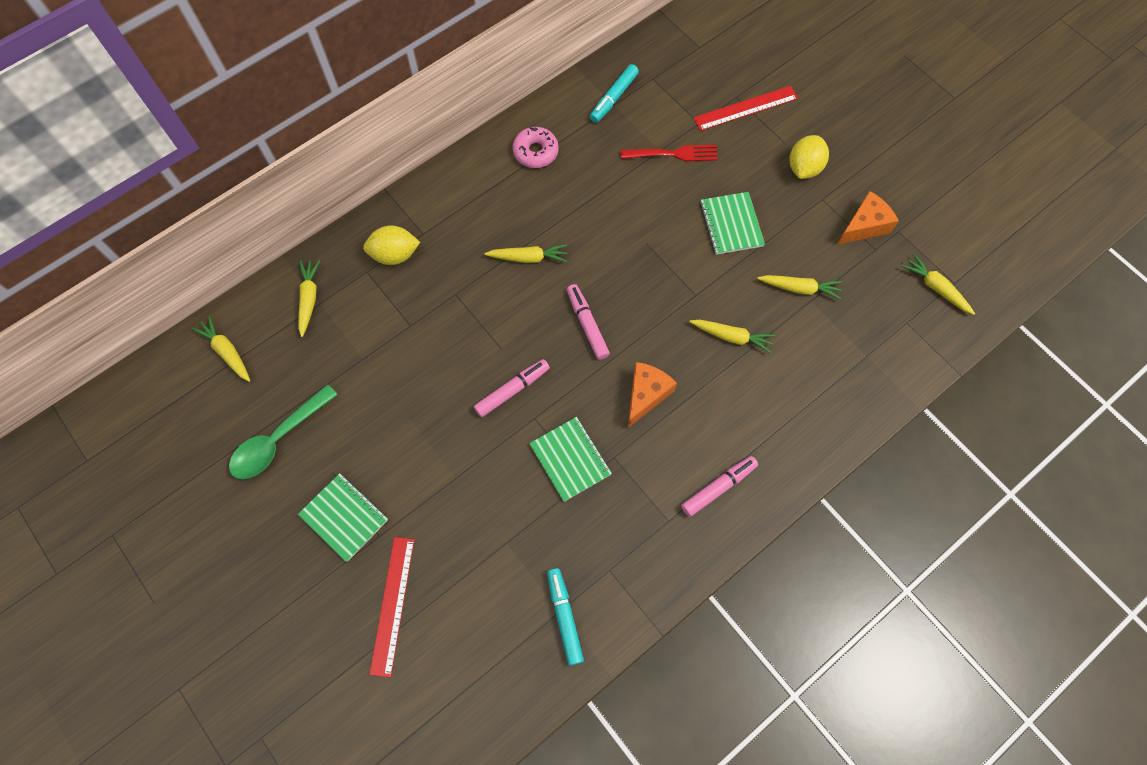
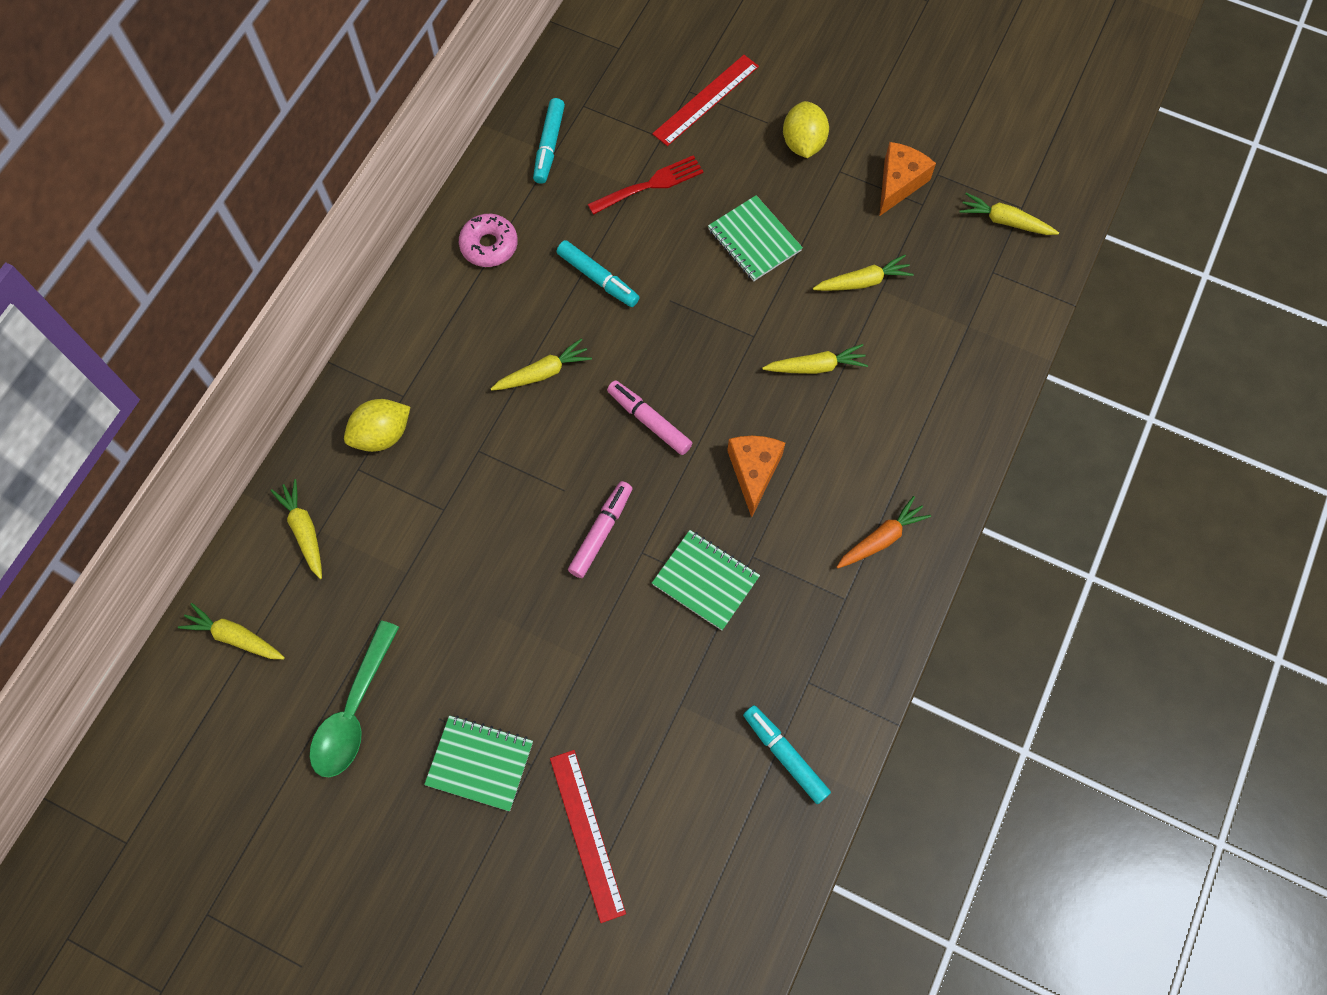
camera: 25 degrees left, 0 degrees up
(601, 206) = (598, 278): none -> turquoise marker
(718, 487) = (881, 538): pink marker -> orange carrot

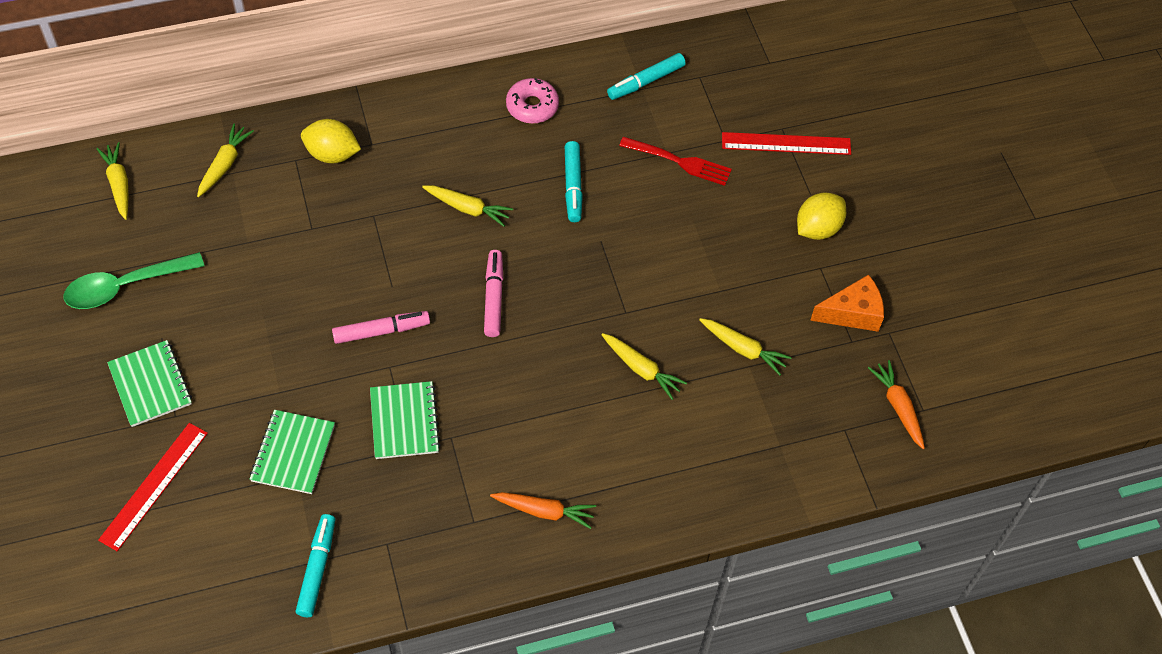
camera: 45 degrees right, 10 degrees down
(754, 240) = (703, 256): green notebook -> green notebook (293, 453)
(754, 472) = (517, 390): orange cheese -> none
(1005, 221) = (898, 407): yellow carrot -> orange carrot

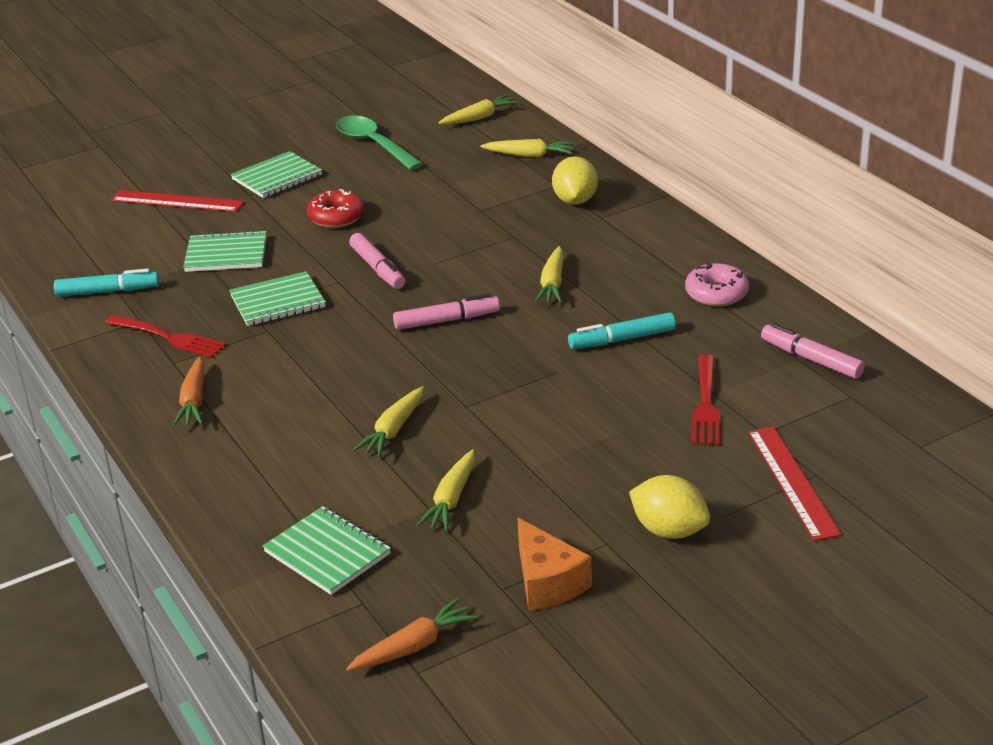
camera: 80 degrees right, 25 degrees down
(265, 346) = (336, 217): none -> red donut
(429, 521) = (169, 337): none -> red fork
(646, 81) = (811, 359): turquoise marker -> pink marker
(783, 442) = (327, 553): none -> green notebook

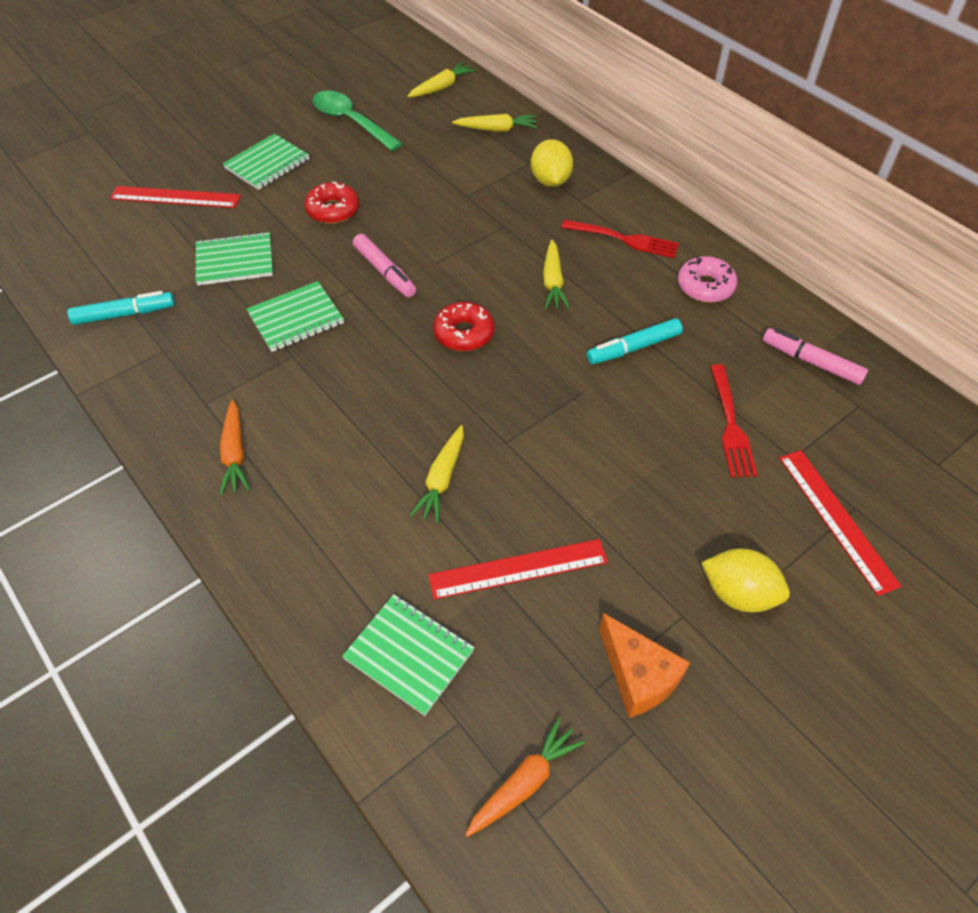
camera: 10 degrees left, 20 degrees up
(169, 337) = (196, 371): red fork -> red fork (624, 239)
(446, 320) = (464, 333): pink marker -> red donut
(451, 499) = (518, 569): yellow carrot -> red ruler

